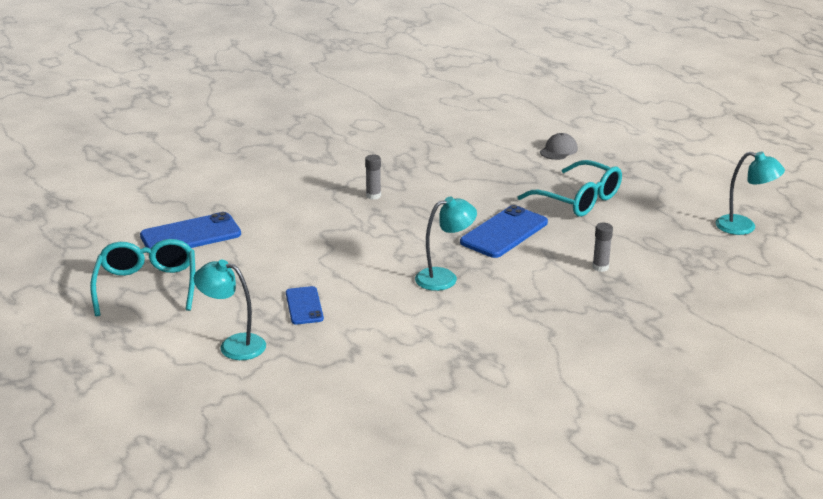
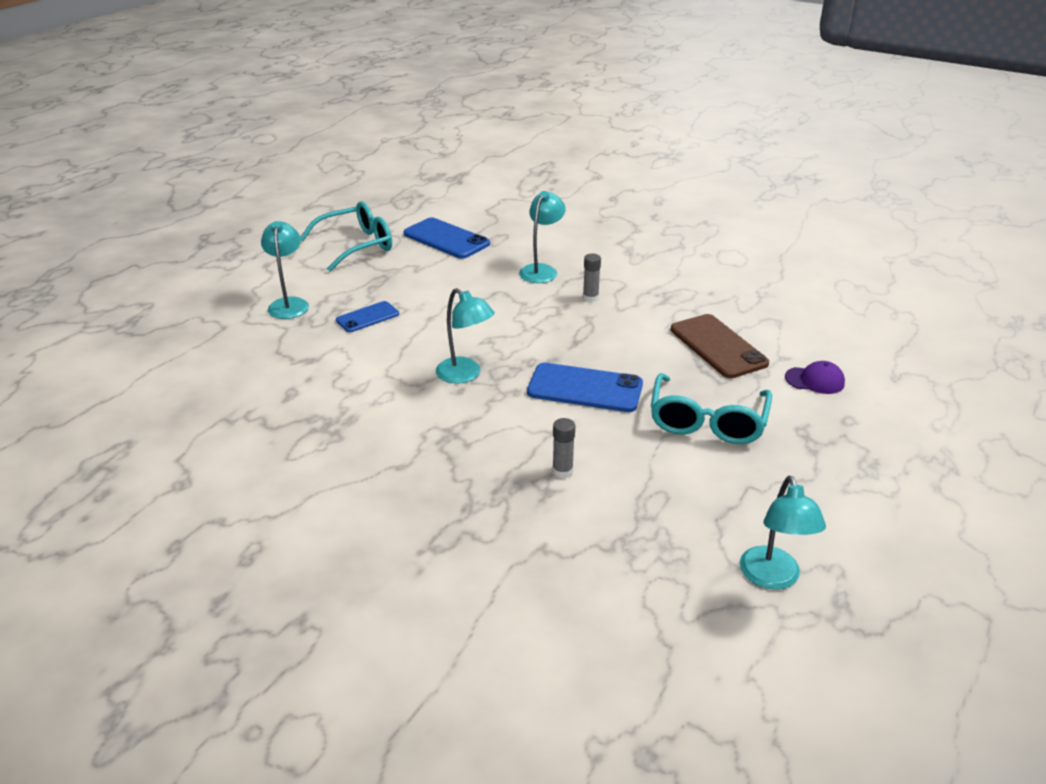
camera: 65 degrees right, 5 degrees up
(304, 204) = (541, 270): none -> turquoise lamp
(490, 168) = (718, 346): none -> brown phone
(558, 150) = (815, 380): grey cap -> purple cap

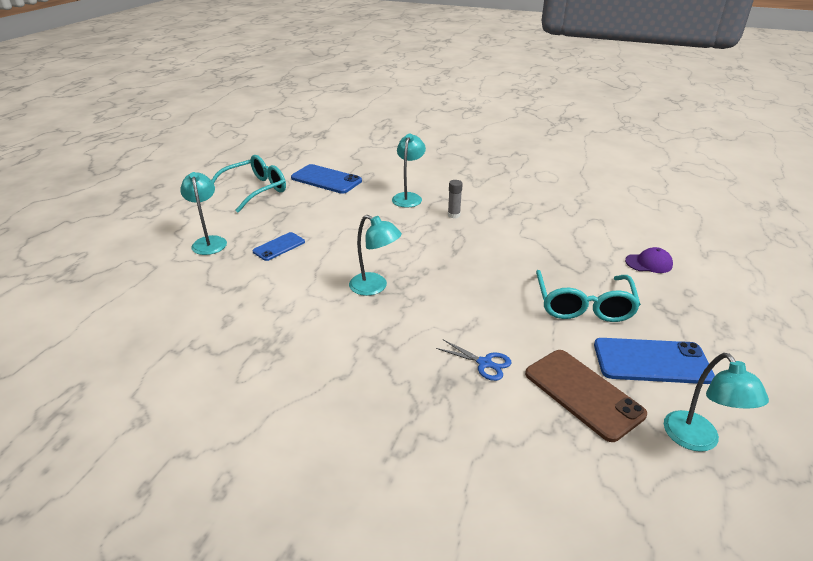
camera: 10 degrees left, 0 degrees up
(562, 471) = (484, 363): grey glue stick -> blue scissors
(585, 388) = (476, 288): blue phone -> blue phone (651, 361)
(718, 346) = (565, 244): brown phone -> brown phone (583, 393)

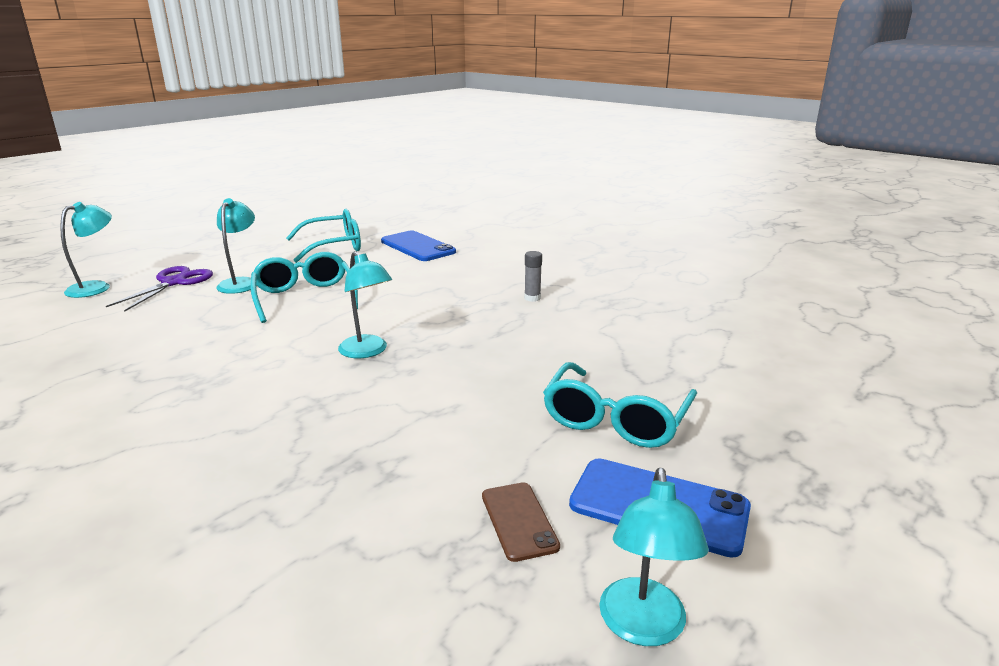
camera: 20 degrees right, 10 degrees down
(146, 252) = (174, 283): none -> purple scissors
(279, 247) = (305, 298): blue phone -> turquoise glasses
(408, 197) = (494, 274): turquoise lamp -> turquoise lamp (96, 287)
(484, 363) = (419, 455): blue scissors -> none
(583, 393) = (519, 521): brown phone -> brown phone, size x0.60
(649, 263) = (759, 390): purple cap -> none

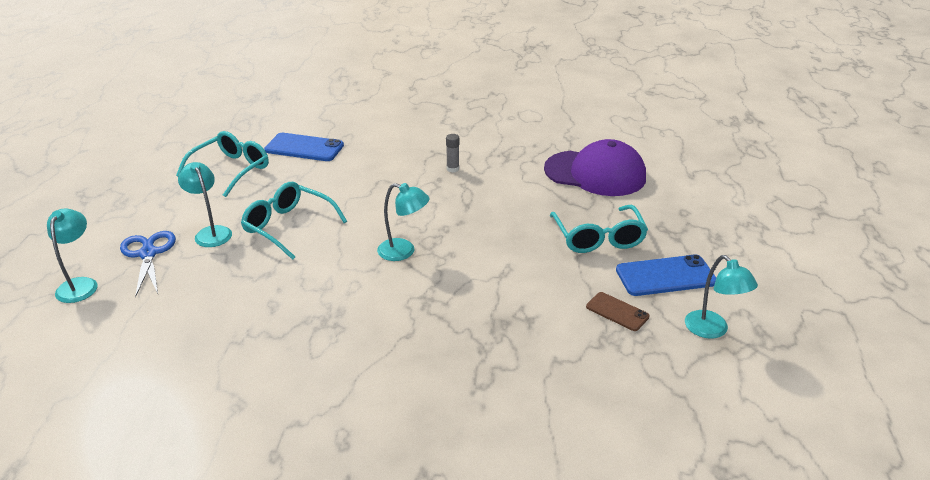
camera: 35 degrees left, 10 degrees up
(174, 283) = (148, 254): purple scissors -> blue scissors
(706, 350) = (595, 173): none -> purple cap

